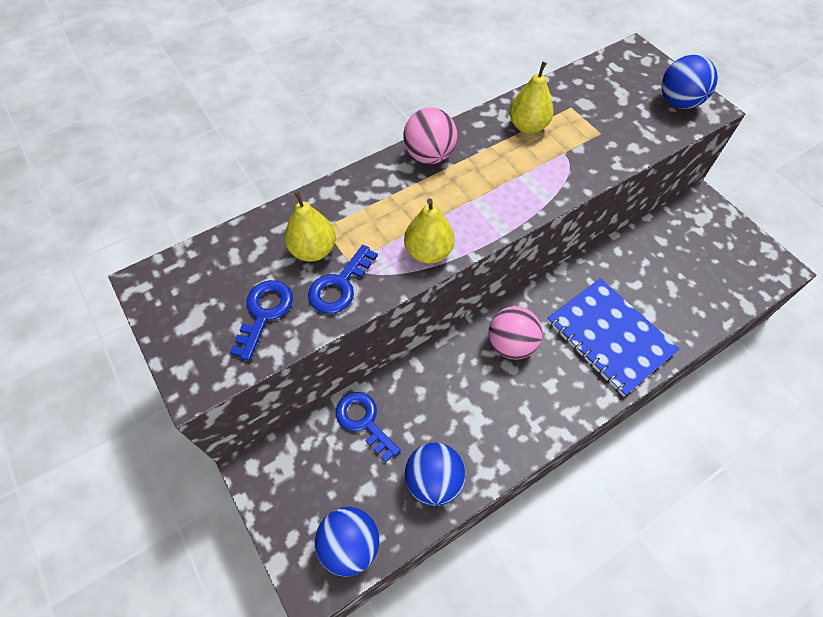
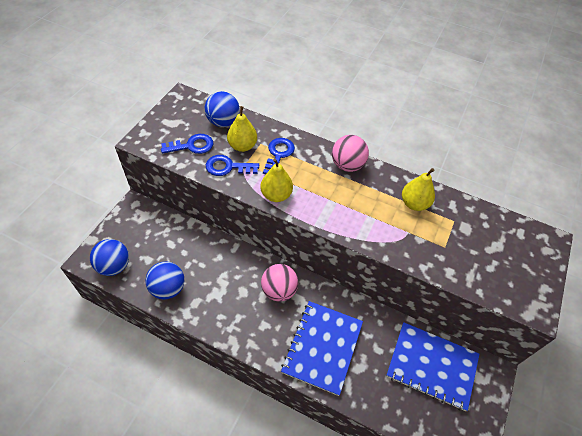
camera: 55 degrees right, 5 degrees down
(363, 421) = (185, 239): blue key -> blue key (278, 154)
(676, 247) = (432, 366): none -> blue notebook
(678, 102) = (521, 285): blue ball -> blue ball (223, 122)

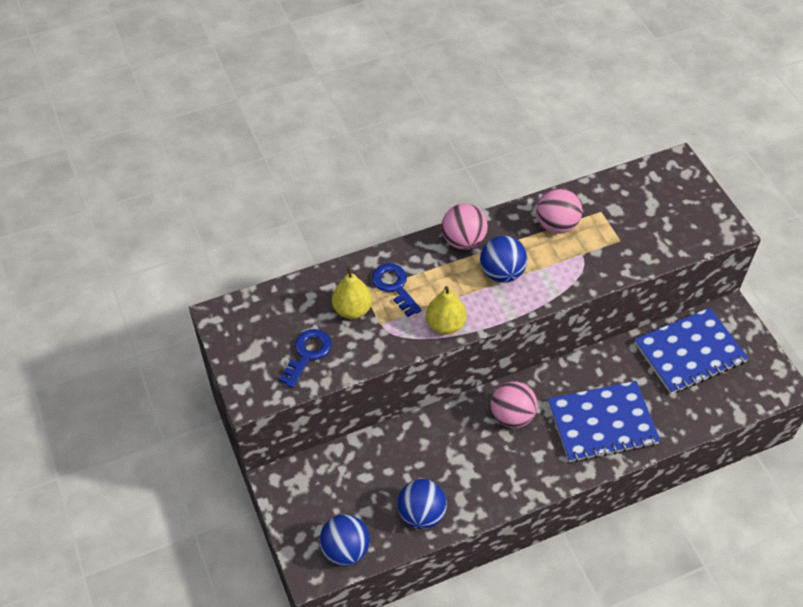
camera: 45 degrees left, 0 degrees up
(223, 122) = (299, 303): blue ball -> blue ball (501, 273)
(227, 167) = (369, 341): blue key -> none
(322, 347) = (602, 423): blue notebook -> blue notebook turned 75 degrees counterclockwise
(414, 203) = (556, 225): yellow pear -> pink ball

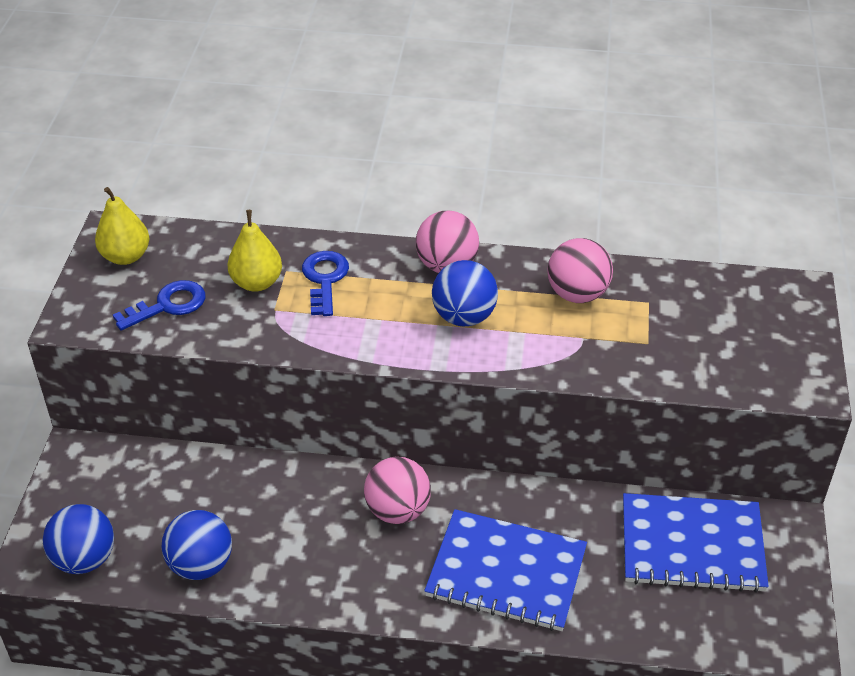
camera: 30 degrees right, 10 degrees down
(445, 324) = (348, 342): yellow pear -> yellow pear (126, 256)

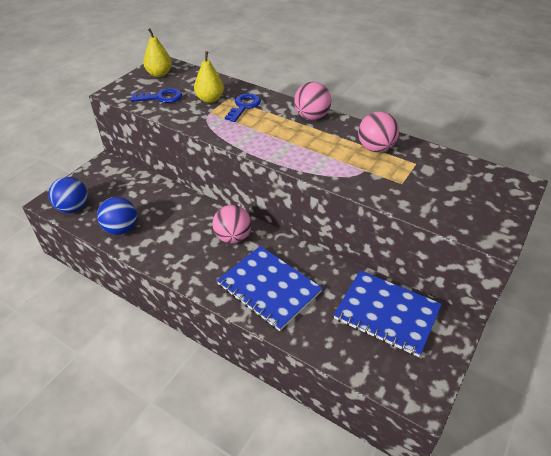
camera: 25 degrees right, 0 degrees up
(464, 317) = (303, 141): blue ball -> none

